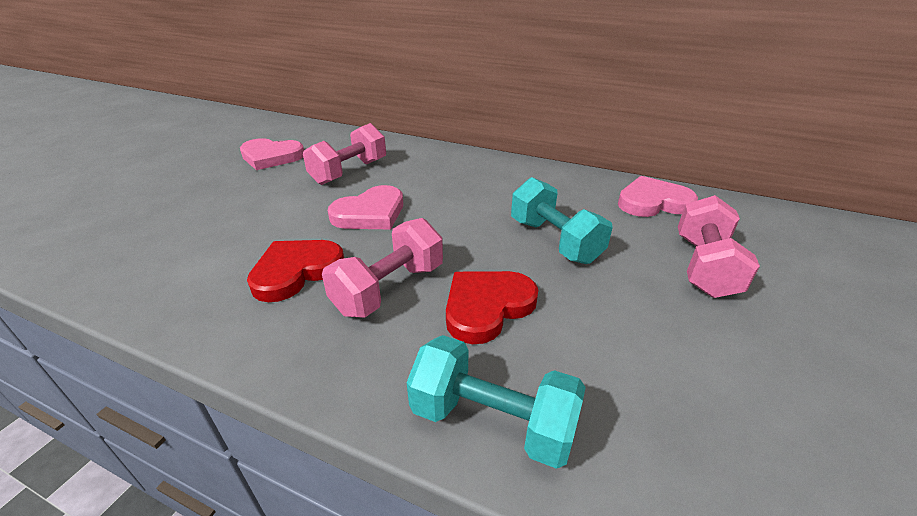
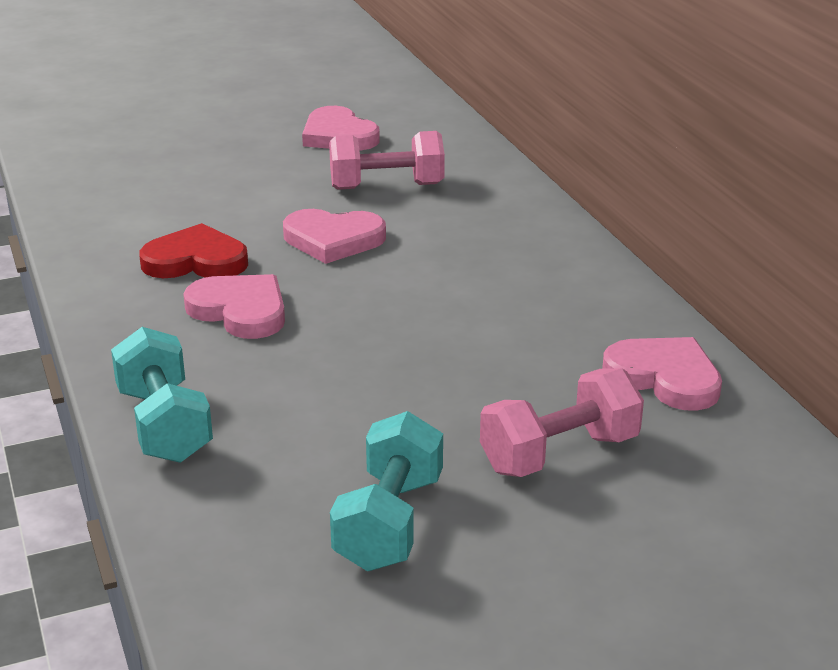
camera: 45 degrees right, 5 degrees down
(389, 289) = (240, 311): pink dumbbell -> pink heart
(487, 307) = (289, 364): red heart -> none
(554, 241) = (457, 352): turquoise dumbbell -> turquoise dumbbell (389, 522)

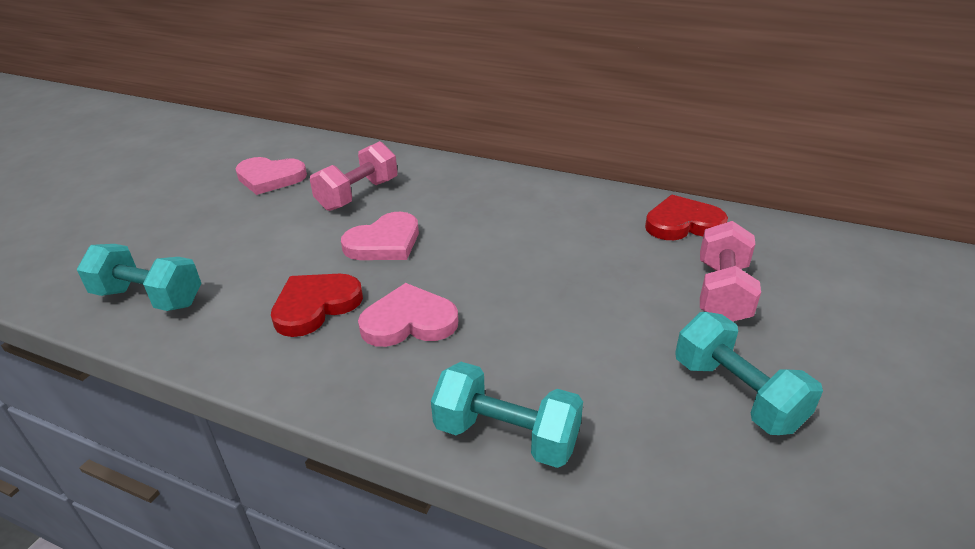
camera: 45 degrees left, 5 degrees up
(102, 193) = (149, 298): none -> turquoise dumbbell
(664, 377) = (682, 223): pink heart -> red heart

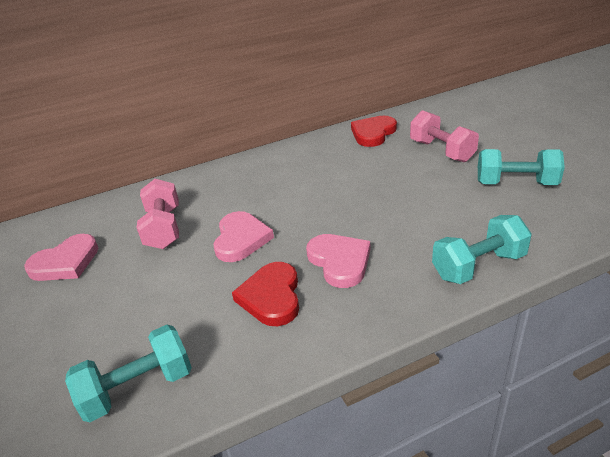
camera: 45 degrees left, 0 degrees up
(409, 321) = (339, 262): pink heart -> pink heart turned 120 degrees clockwise

